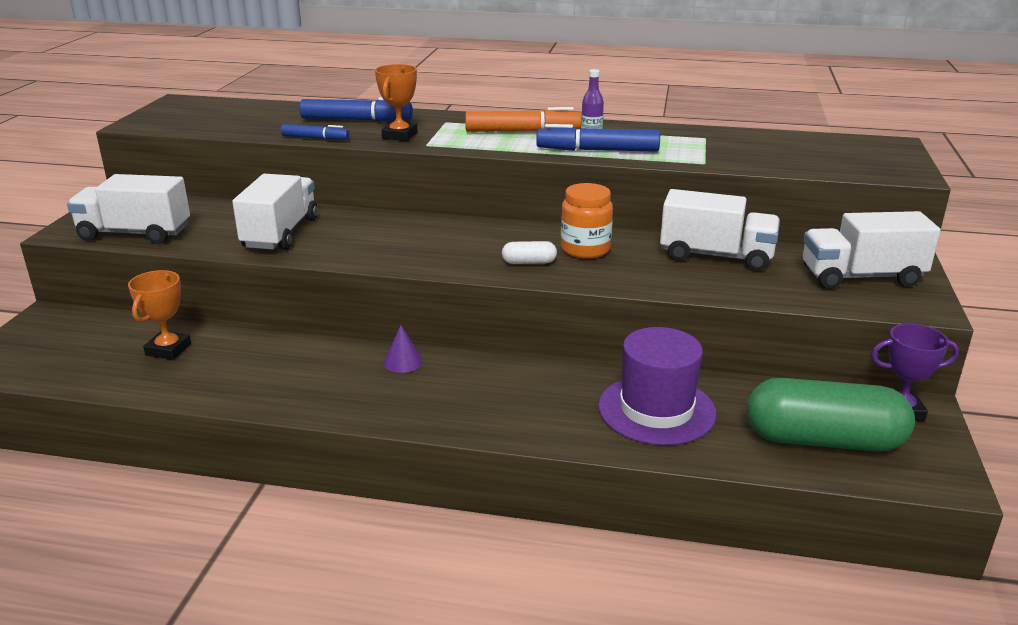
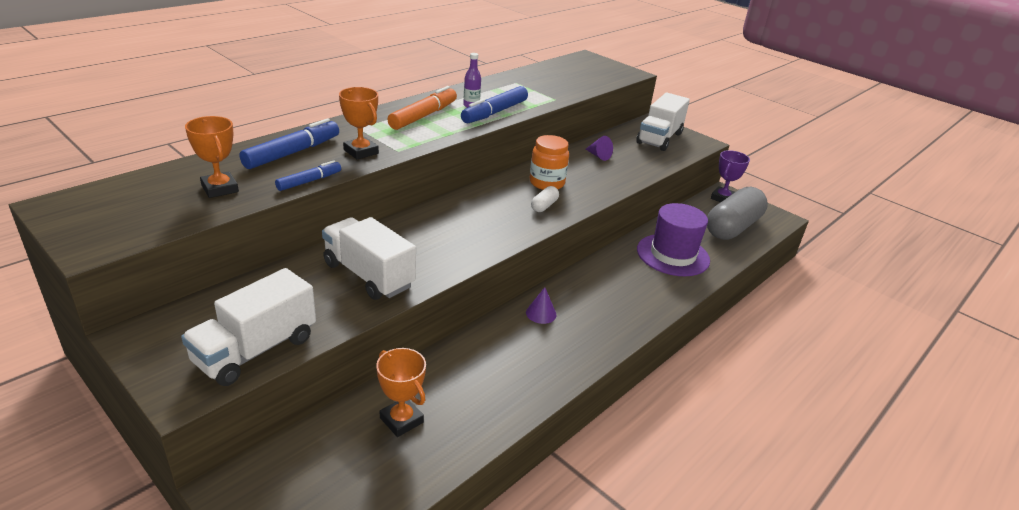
camera: 60 degrees left, 5 degrees up
(261, 122) = (220, 188): none -> orange trophy
(716, 256) = (598, 156): white truck -> purple cone
(823, 440) = (733, 227): green capsule -> grey capsule

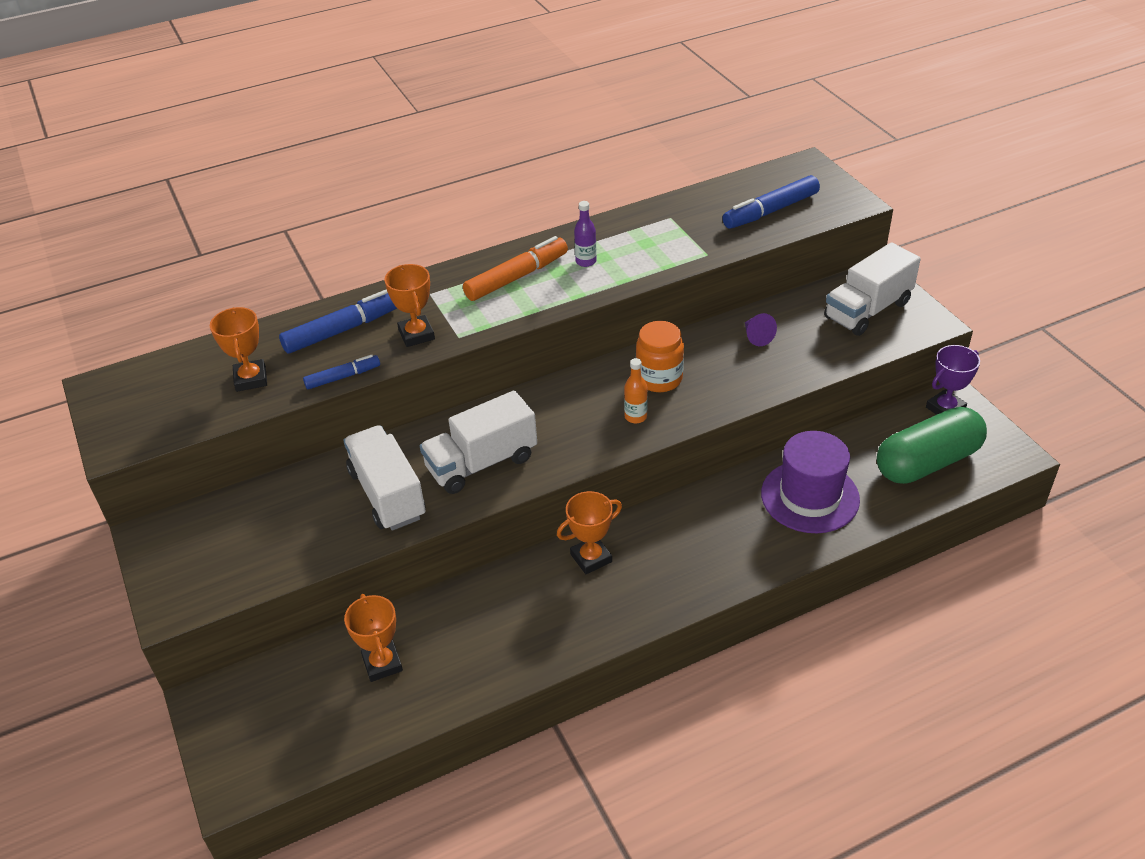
camera: 25 degrees right, 10 degrees up
(256, 350) = (246, 571): white truck -> white truck (481, 463)
(494, 112) = (610, 276): blue marker -> blue marker (770, 211)
(541, 313) = (591, 558): purple cone -> orange trophy
(544, 206) = (635, 417): white capsule -> orange bottle
(733, 227) = (927, 462): grey capsule -> green capsule

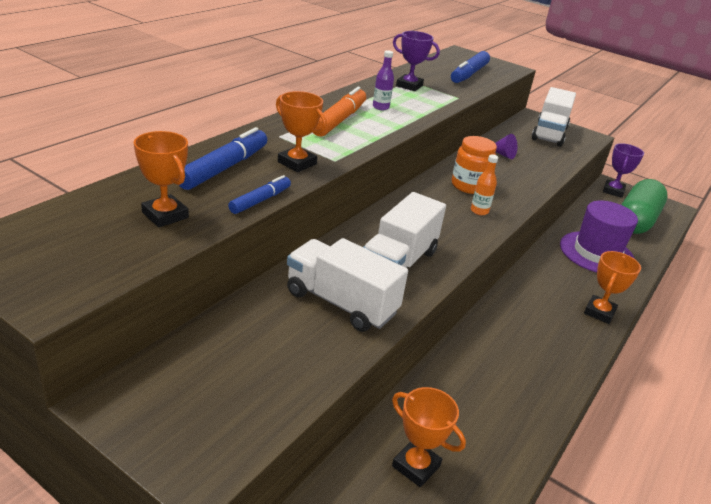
camera: 35 degrees left, 10 degrees down
(591, 558) = (502, 327): orange trophy -> orange trophy (599, 312)
(660, 227) = (409, 86): none -> purple trophy

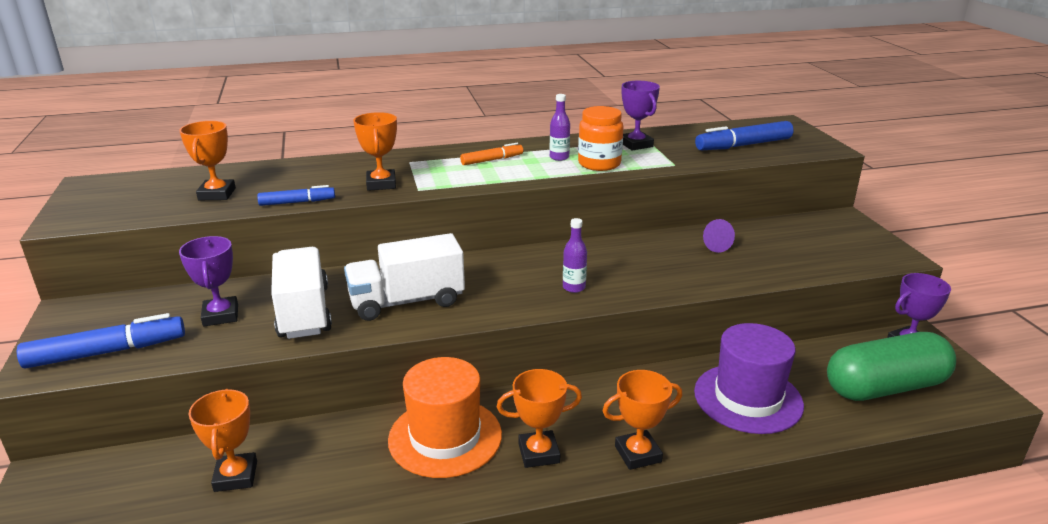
camera: 45 degrees right, 5 degrees down
(224, 168) = (319, 174): blue marker -> blue marker (107, 352)
(278, 336) = (220, 315): none -> purple trophy
(339, 120) = (492, 160): orange marker -> orange marker, size x0.59
(469, 186) = (607, 263): orange jar -> orange jar (599, 164)
(479, 211) = (574, 287): orange bottle -> purple bottle
(497, 357) = (445, 437): none -> orange hat
(549, 133) = (831, 240): white truck -> none
(557, 338) = (539, 453): none -> orange trophy

